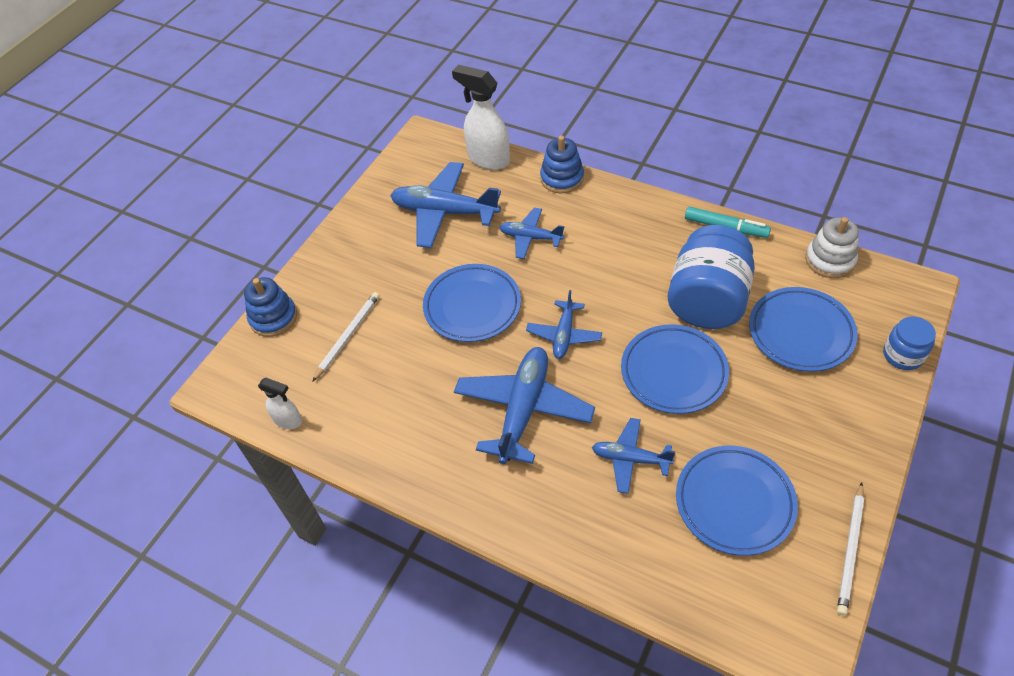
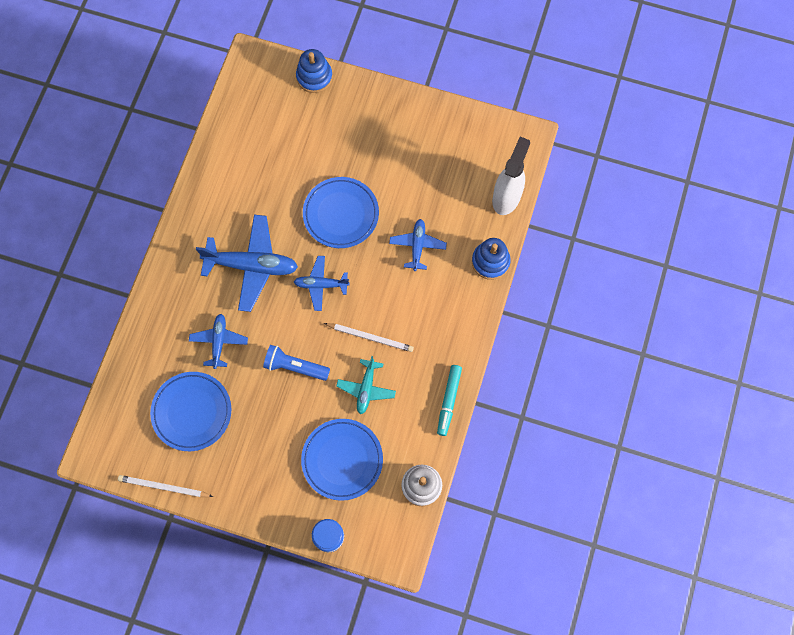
camera: 75 degrees right, 20 degrees up
(288, 420) = (228, 113): white spray bottle -> none
(348, 336) = (303, 133): white pencil -> white pencil (370, 337)
(444, 212) = (437, 174): blue plane -> none
(673, 372) = (295, 366): blue plate -> blue flashlight
(707, 301) = (366, 388): blue jar -> turquoise plane

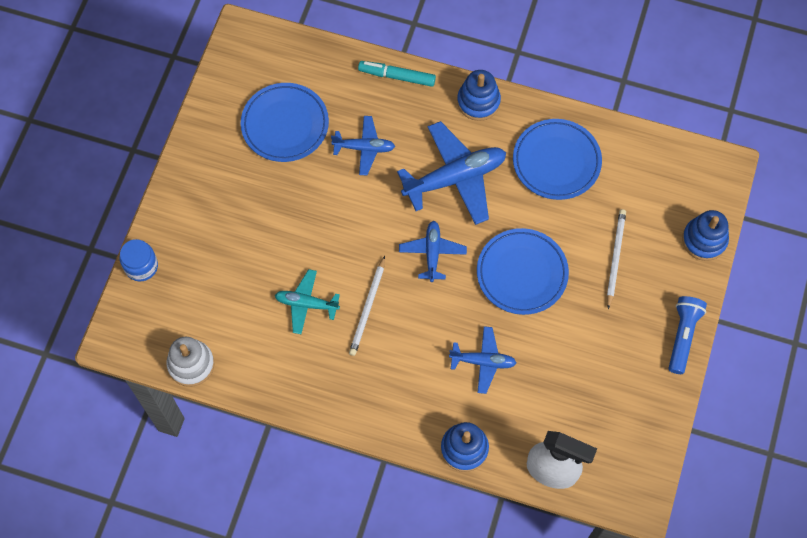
camera: 90 degrees right, 5 degrees down
(164, 487) = (205, 102): white pencil -> white pencil (615, 258)
(178, 245) = (478, 102): none -> blue stacking toy
(252, 265) = (455, 178): blue plane -> blue plane turned 120 degrees counterclockwise
(295, 366) = (334, 227): blue flashlight -> blue flashlight (682, 336)
(342, 460) = (225, 279): blue plate -> blue plate (556, 162)
(449, 401) = (289, 396): turquoise marker -> turquoise marker (397, 76)

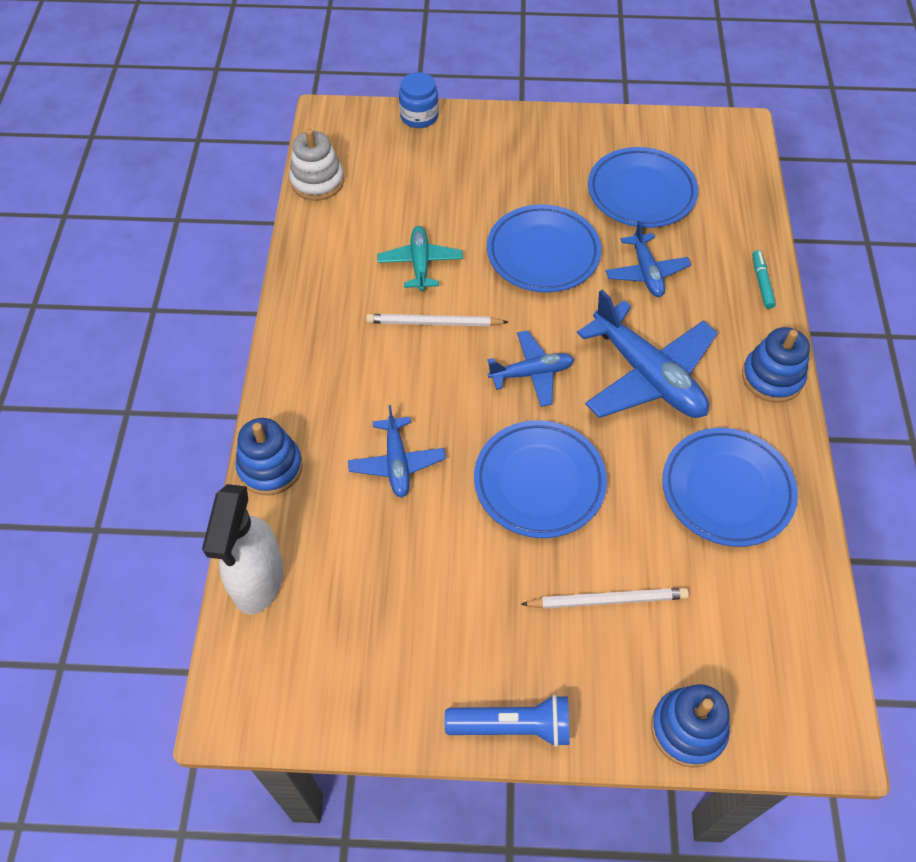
camera: 75 degrees right, 10 degrees down
(324, 213) = (543, 253): none -> blue plate
(397, 76) = (761, 283): turquoise marker -> turquoise marker, size x0.66

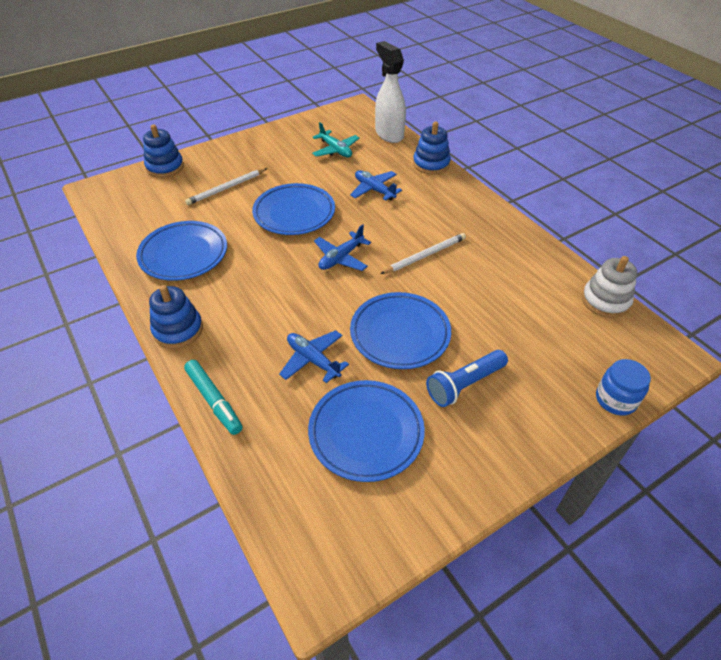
camera: 145 degrees right, 10 degrees down
(420, 263) = (472, 284): turquoise plane -> turquoise plane (335, 150)
(513, 726) = (243, 141): blue flashlight -> blue flashlight (464, 384)
(647, 375) = (267, 290): blue plane -> none
(761, 283) = (214, 400): turquoise marker -> turquoise marker, size x1.51

